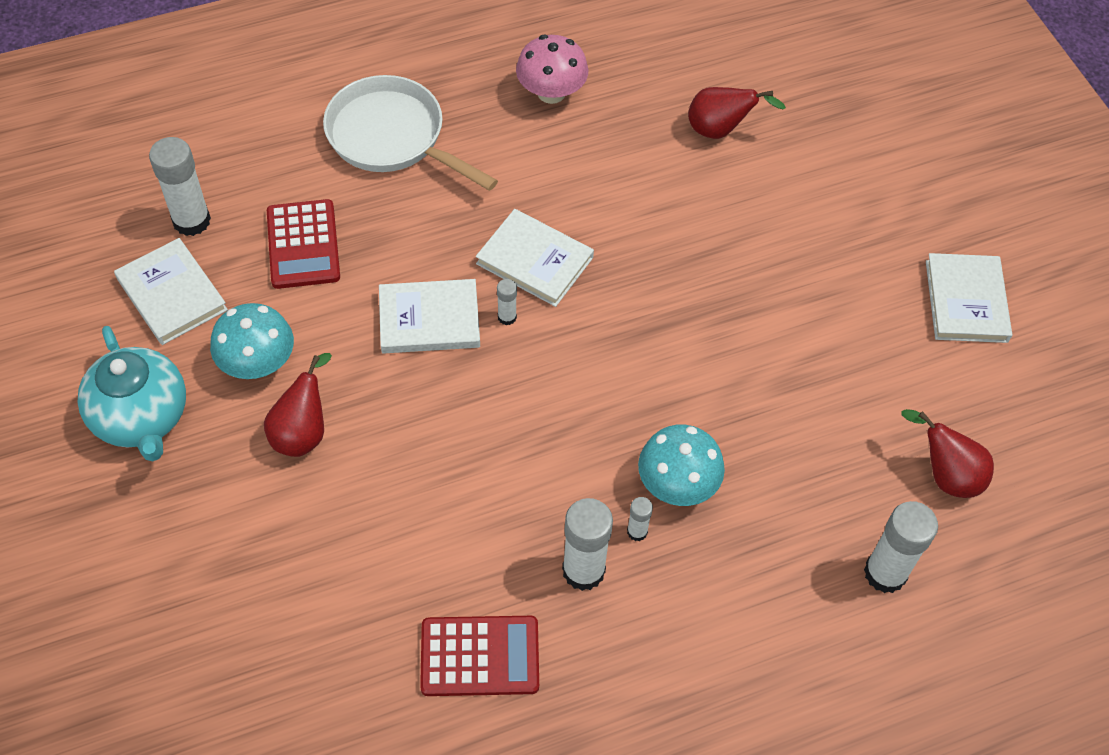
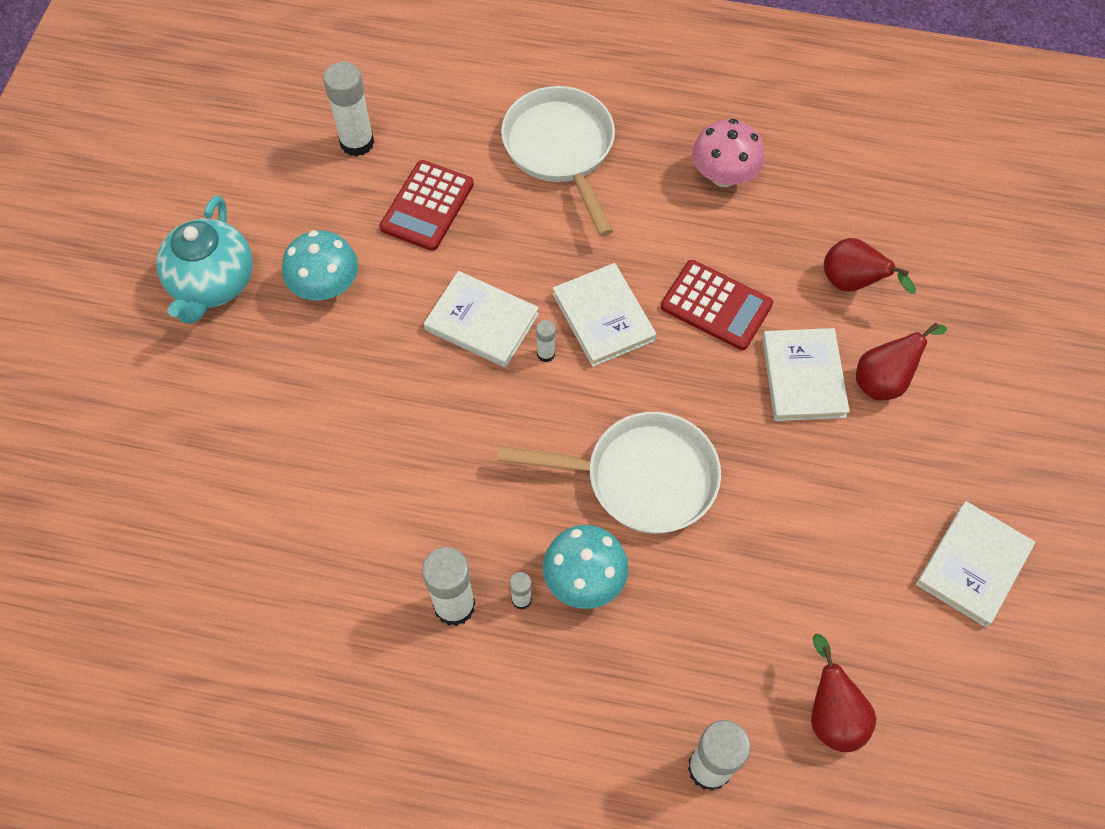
camera: 35 degrees right, 5 degrees up
(172, 294) = (301, 195): white book -> white book (803, 377)
(303, 432) = (320, 361): red pear -> red pear (884, 380)
(480, 656) = (324, 626): red calculator -> red calculator (716, 305)
(664, 376) = (641, 478): none -> white pan

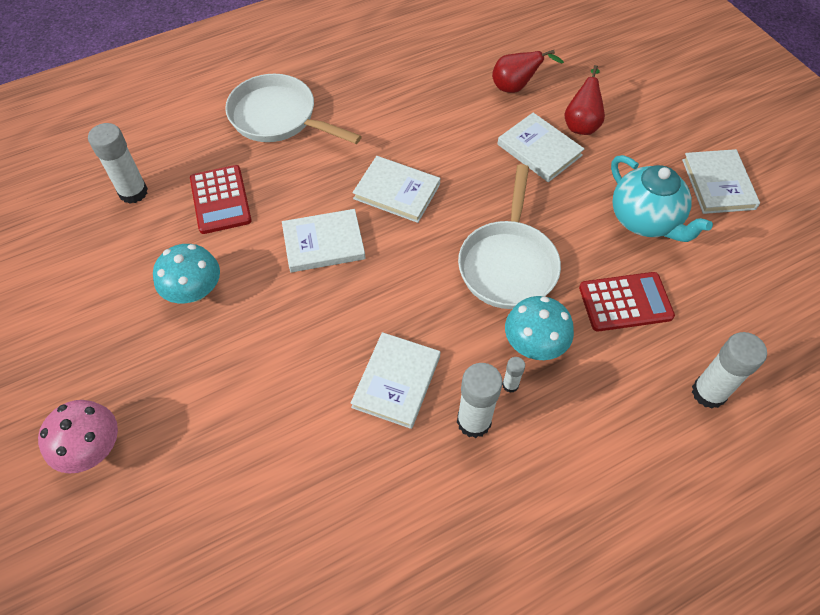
camera: 40 degrees left, 5 degrees down
(213, 284) = (106, 345): turquoise teapot -> turquoise teapot (645, 220)
(421, 512) = (396, 381): none -> white book
(546, 354) = (382, 234): white glue stick -> none
(641, 478) = (508, 263): white pan -> white pan turned 135 degrees clockwise
(716, 305) = (455, 144): red calculator -> red calculator (625, 302)
(724, 175) = (390, 75): pink mushroom -> pink mushroom (92, 448)
(832, 714) = (735, 311): red pear -> none

